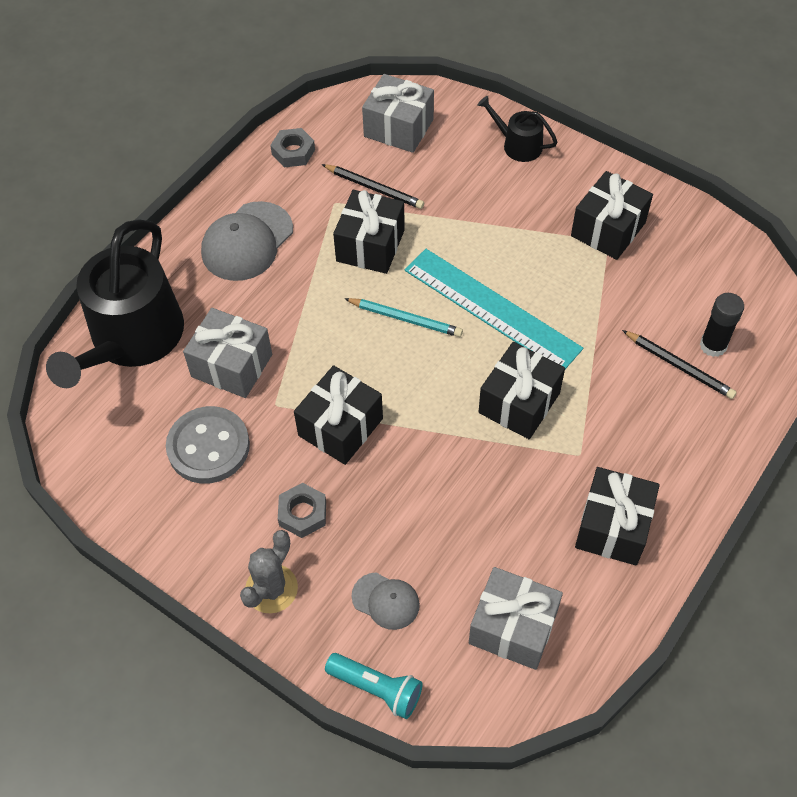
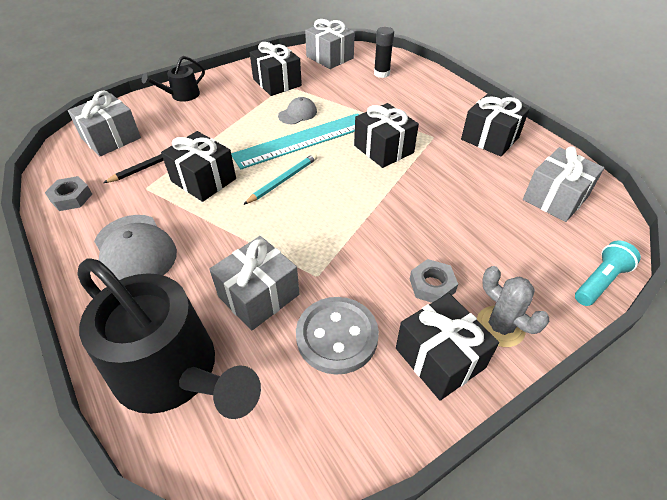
camera: 70 degrees left, 10 degrees down
(340, 427) = (359, 240): black gift -> black gift (439, 358)
(386, 601) = (524, 256): grey cap -> grey cap (298, 114)
(679, 366) = (389, 87): black pencil -> none
(719, 264) = (330, 57): none -> grey gift

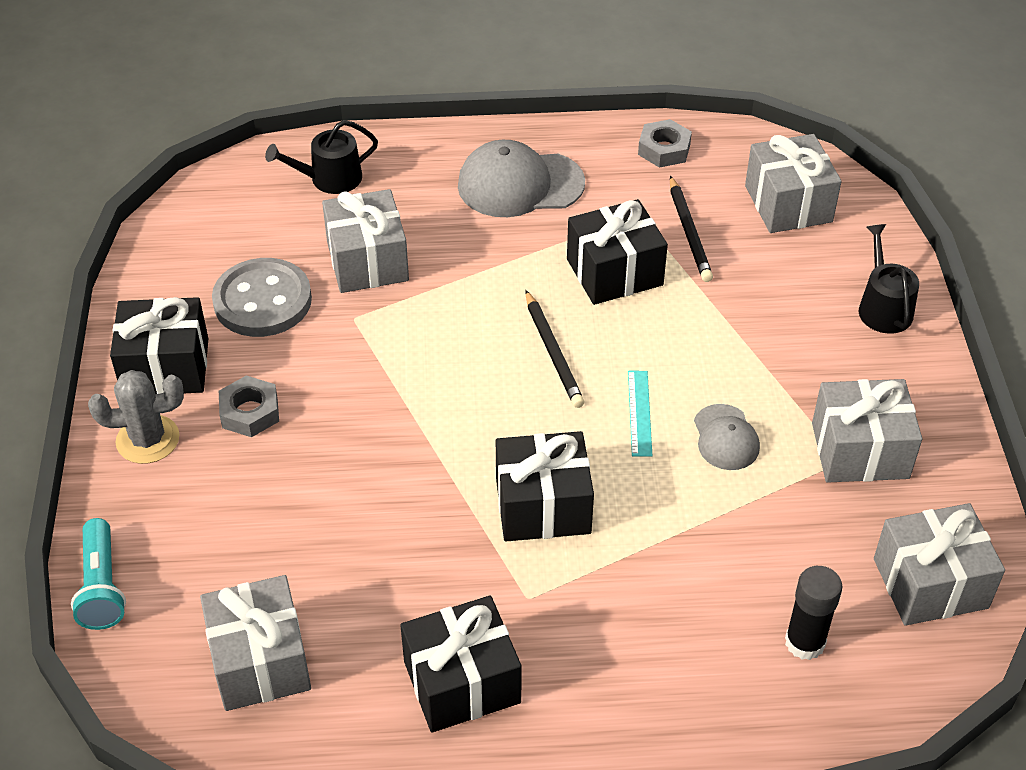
camera: 120 degrees right, 0 degrees up
(173, 372) = (329, 179): black watering can -> black watering can, size x0.46
(277, 82) = (860, 450): black gift -> grey gift
(283, 180) = (553, 352): turquoise pencil -> black pencil
(302, 140) = (639, 413): turquoise ruler -> turquoise ruler, size x0.42

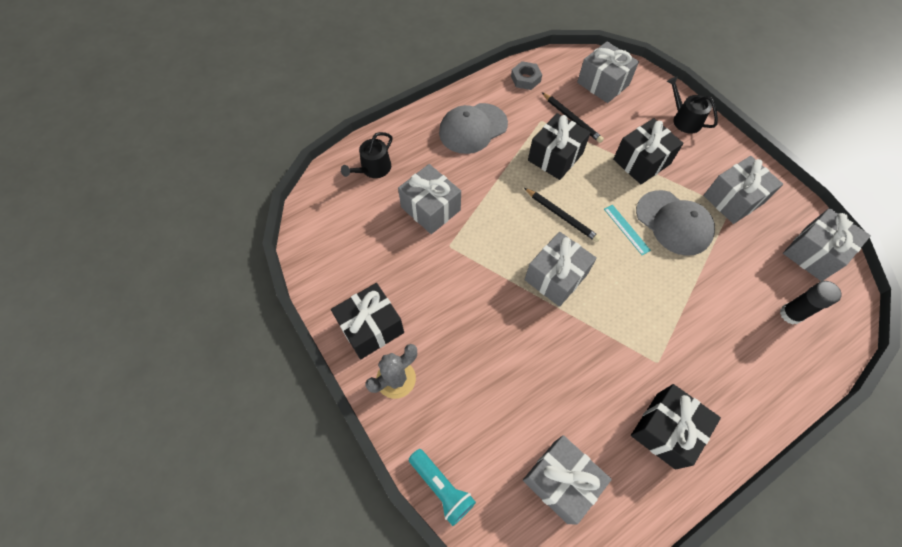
camera: 30 degrees left, 15 degrees up
(250, 412) = (438, 331): grey nut -> none
(262, 301) = (393, 259): grey button -> none
(473, 424) = (556, 277): none -> grey gift
(543, 506) = (624, 306): black gift -> black gift (641, 162)
(725, 438) = (673, 223): grey cap -> grey cap, size x1.77

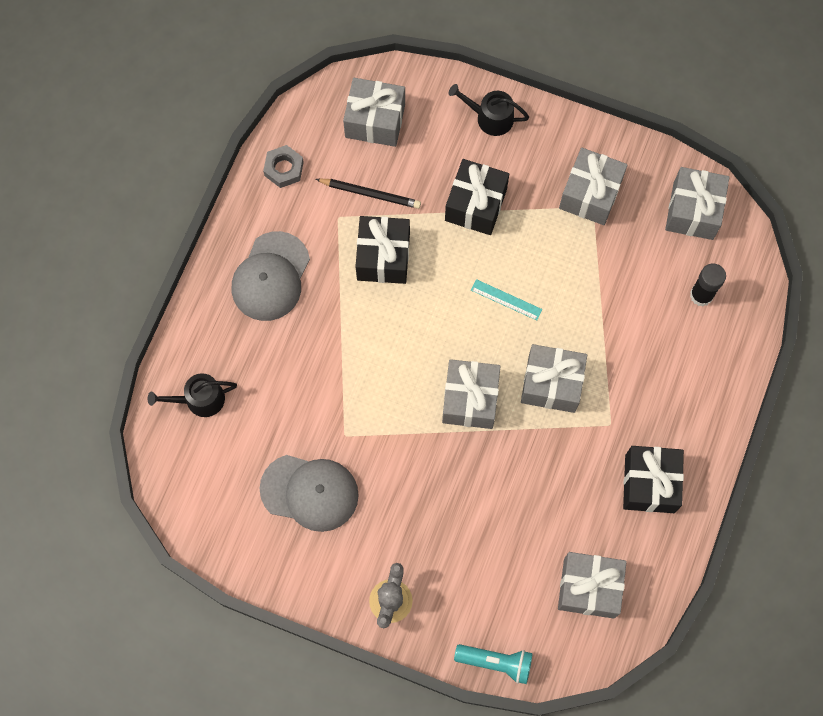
camera: 35 degrees left, 10 degrees up
(371, 327) = (331, 570): black gift -> none
(373, 169) = (199, 399): black watering can -> black watering can turned 75 degrees clockwise
(430, 208) = (296, 406): grey gift -> grey gift (551, 384)
(561, 216) = (434, 326): black pencil -> none
(673, 223) = (547, 261): grey cap -> grey cap (310, 492)

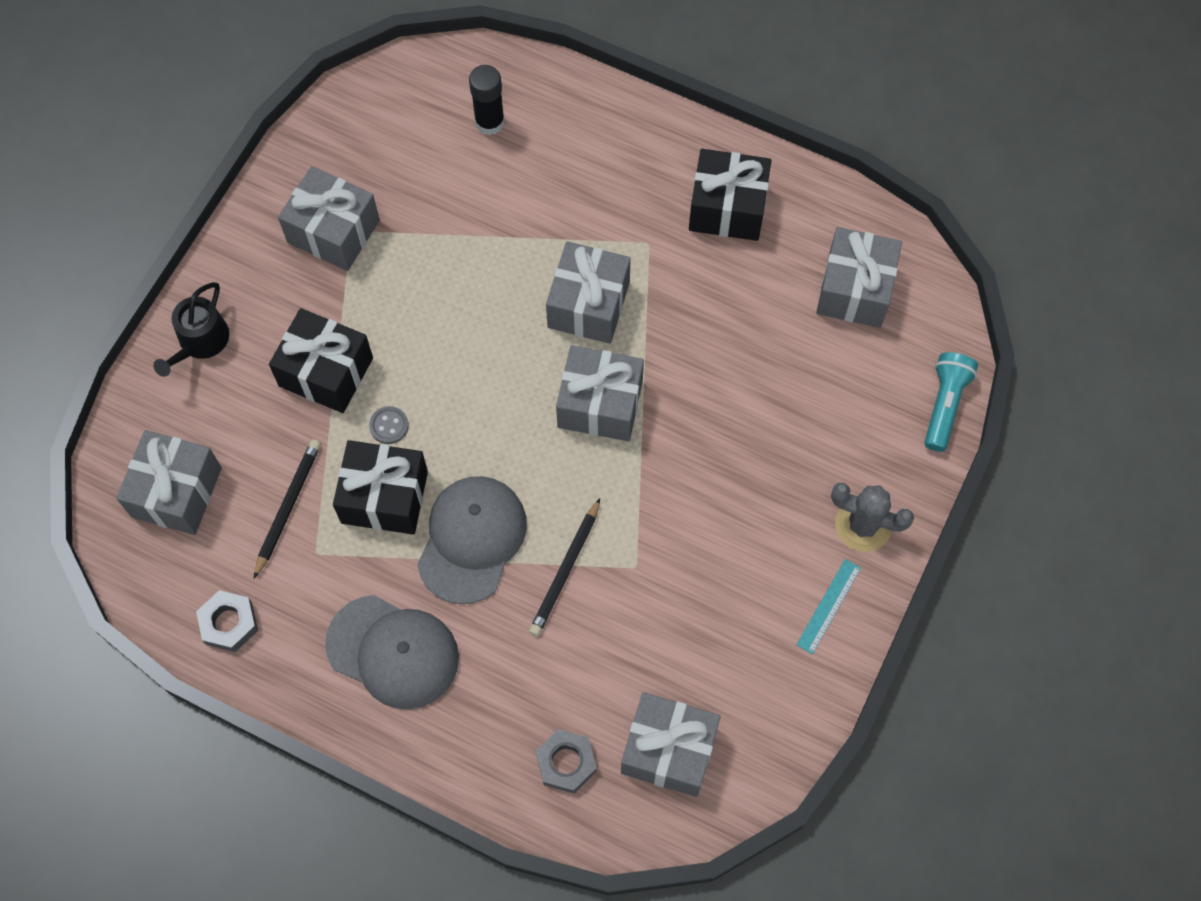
camera: 85 degrees left, 5 degrees down
(199, 399) = (566, 762): black watering can -> grey nut
(310, 492) = (711, 618): grey cap -> grey cap (472, 539)
(338, 386) = (565, 570): none -> black pencil
(438, 253) = (389, 426): none -> grey button
(506, 299) = (467, 347): turquoise ruler -> turquoise ruler (828, 606)
(693, 211) = (375, 117): grey gift -> grey gift (668, 750)

